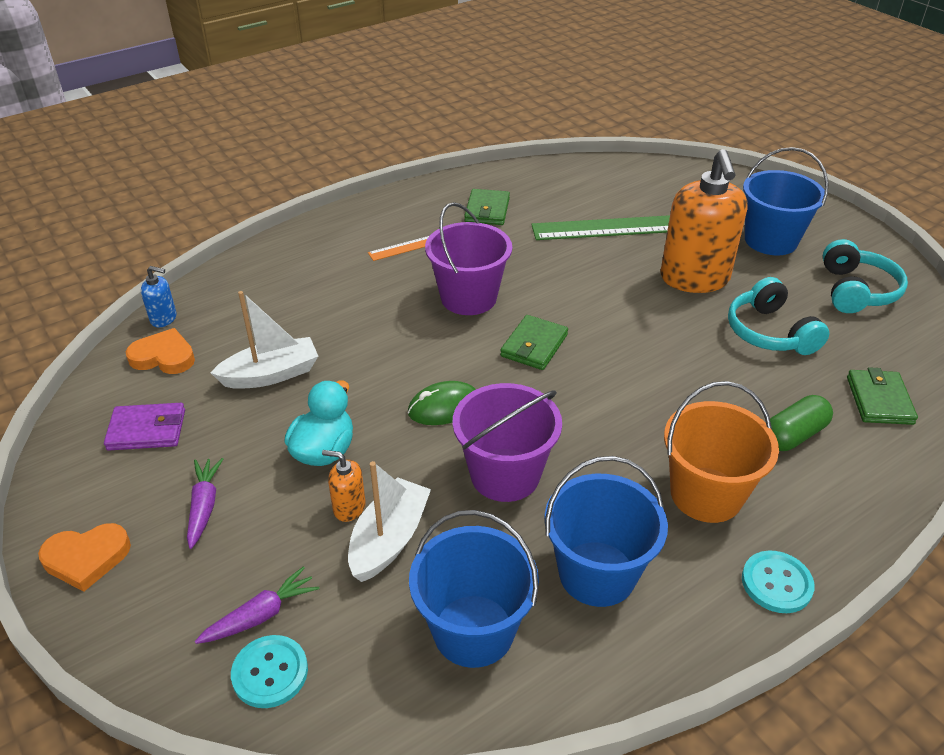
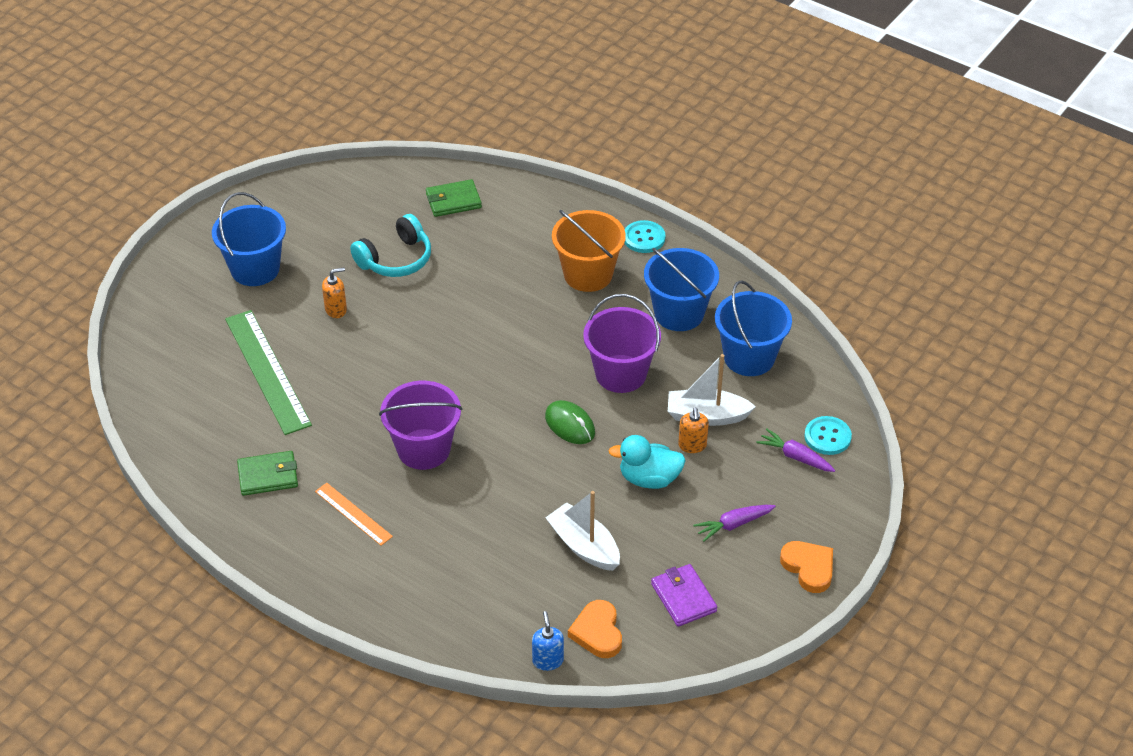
camera: 110 degrees left, 5 degrees up
(534, 345) = (472, 391): green wallet -> none
(694, 279) = (336, 309): orange soap dispenser -> orange soap dispenser, size x0.42
(793, 435) = (510, 239): green capsule -> none
(856, 291) = (317, 215): turquoise headphones -> none

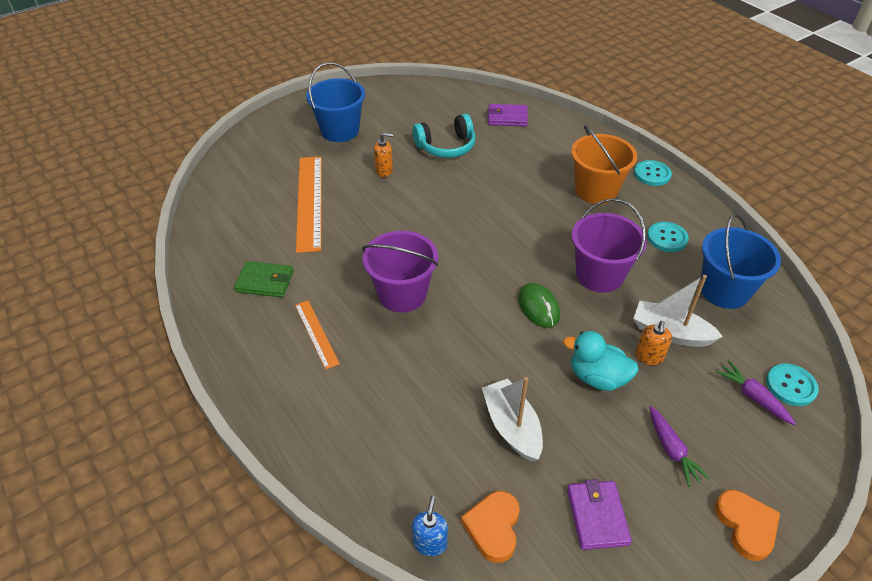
camera: 20 degrees right, 0 degrees up
(267, 371) = (309, 202): green ruler -> orange ruler
(453, 201) = (507, 117): green wallet -> purple wallet
(679, 313) = (667, 238): blue bucket -> turquoise button
(733, 525) = (672, 450): purple carrot -> purple carrot turned 105 degrees counterclockwise

